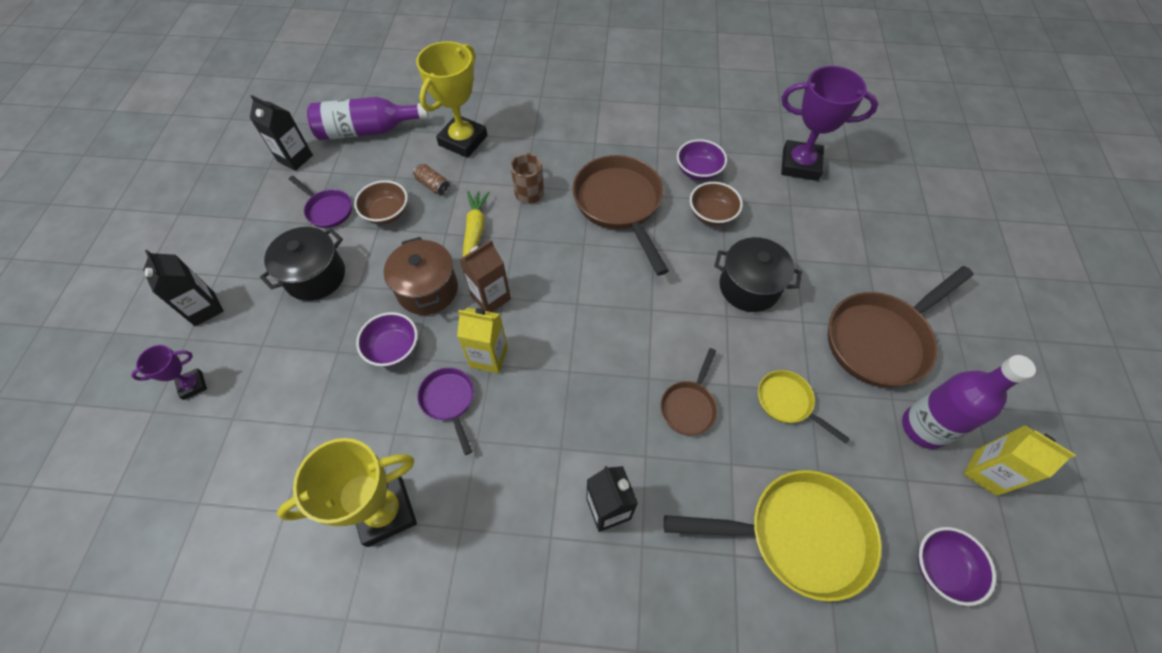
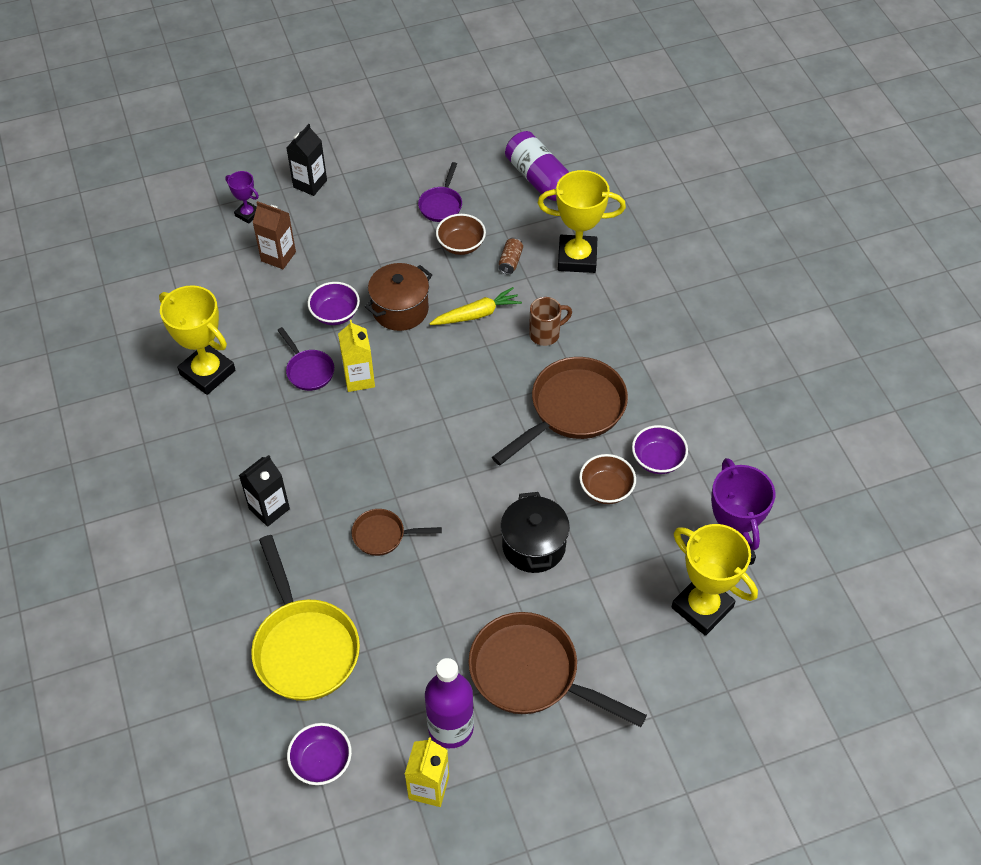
camera: 65 degrees right, 5 degrees down
(295, 158) = (482, 154): black carton -> none
(315, 276) = (373, 232): black pot -> none
(449, 401) = (308, 370): purple pan -> purple pan turned 105 degrees clockwise
(491, 297) = (415, 355): brown carton -> brown carton (278, 256)
(788, 403) = (423, 610): yellow pan -> none
(848, 199) = (702, 607): none -> yellow trophy

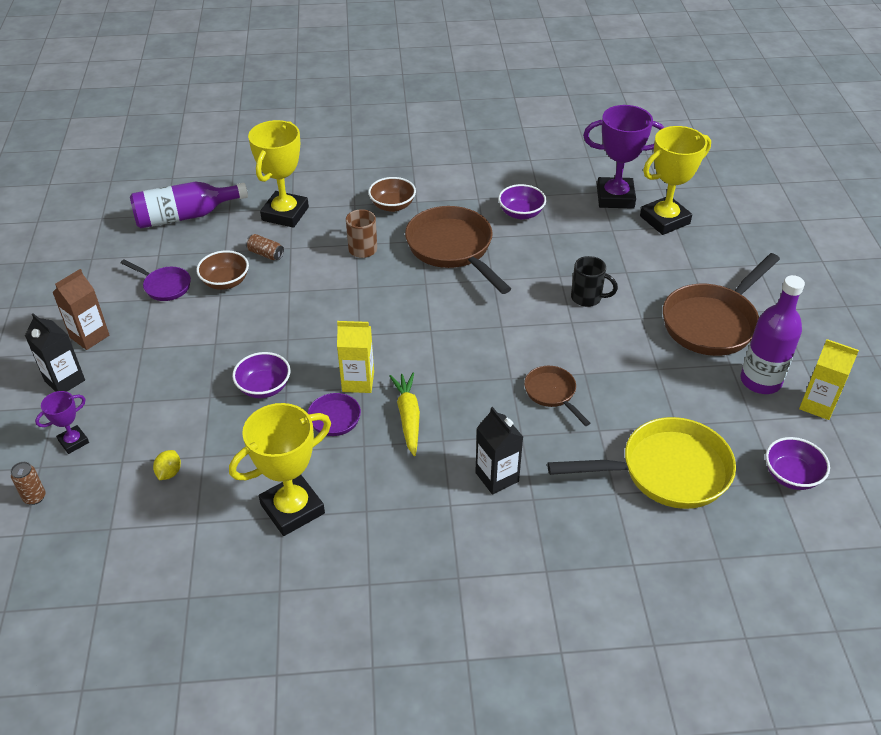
camera: 75 degrees left, 10 degrees down
(190, 213) = (35, 497): none -> brown can
(228, 283) = (169, 473): none -> yellow lemon
(278, 256) = (156, 423): brown carton -> brown carton (89, 336)
(383, 535) = (552, 393): brown pan -> brown pan turned 135 degrees clockwise
(400, 309) = (284, 337): brown pot -> none
(477, 314) = (317, 286): yellow carrot -> yellow carrot (408, 417)
(534, 546) = (587, 298): black pot -> black mug
(606, 489) = (541, 246): brown bowl -> brown bowl (392, 206)

